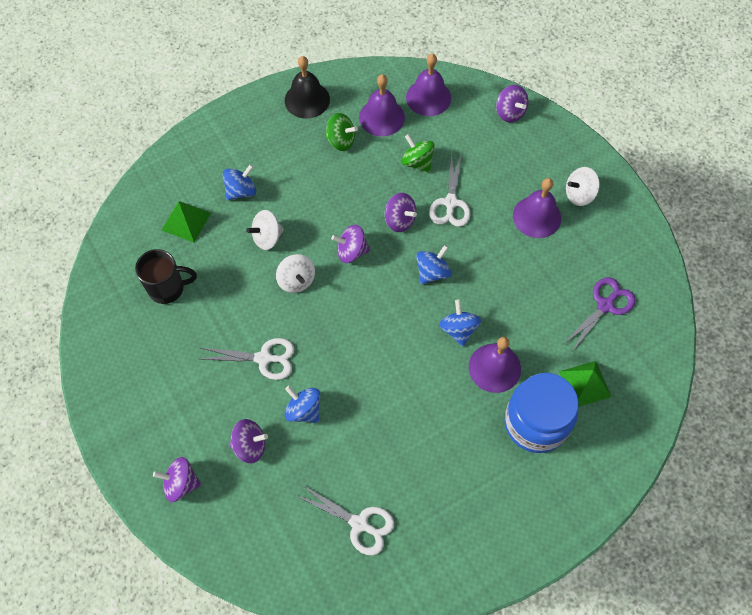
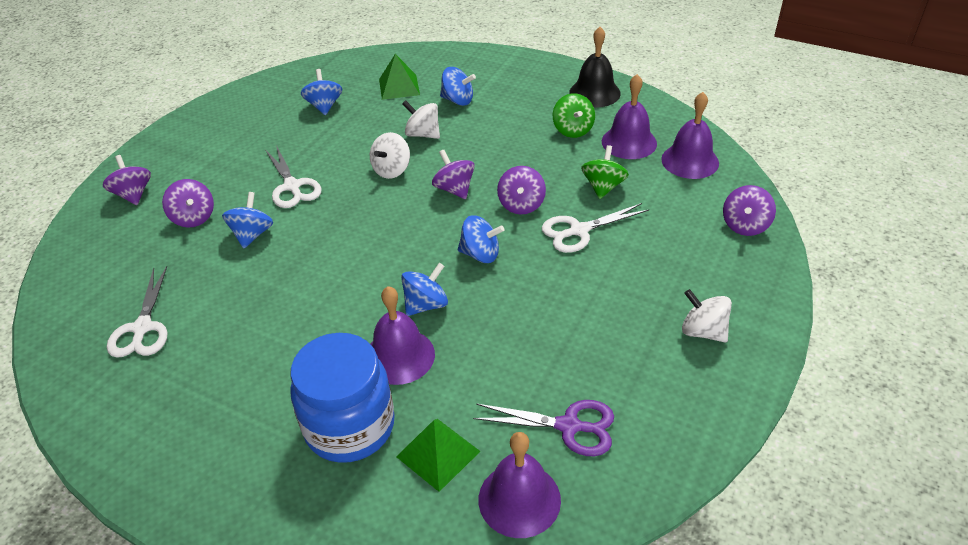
camera: 60 degrees right, 20 degrees down
(168, 288) = (324, 106): black mug -> blue spinning top
(537, 217) = (632, 306): purple bell -> purple bell (519, 499)

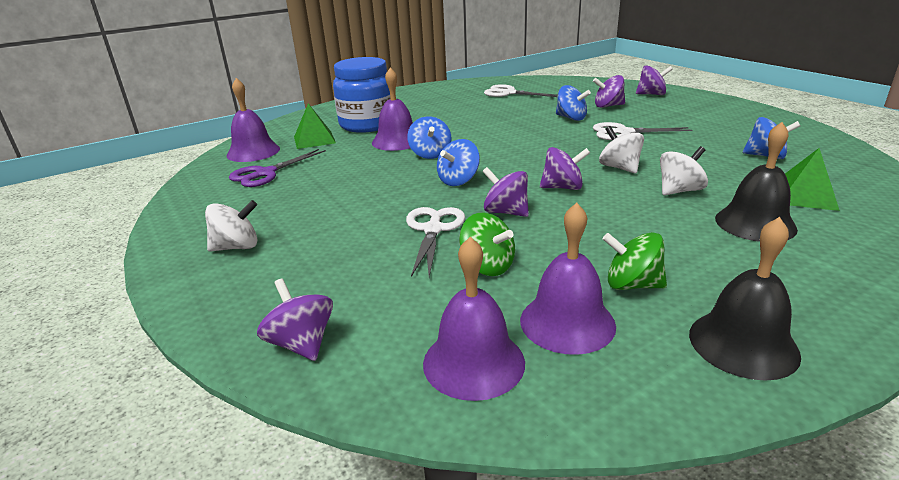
camera: 120 degrees right, 15 degrees down
(458, 100) = (755, 223): blue spinning top -> black bell

